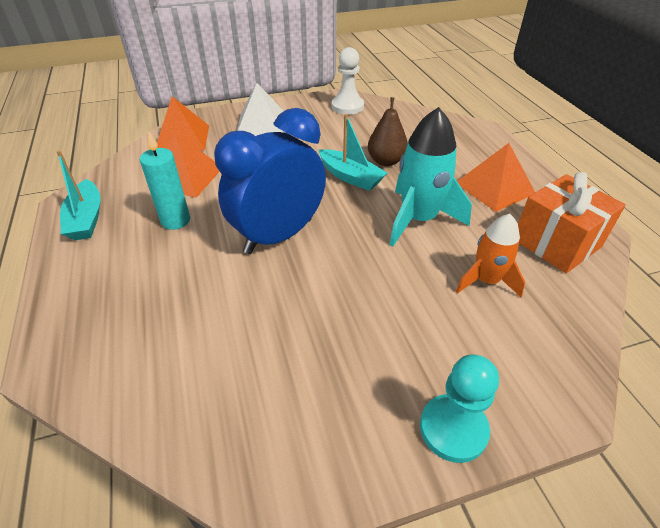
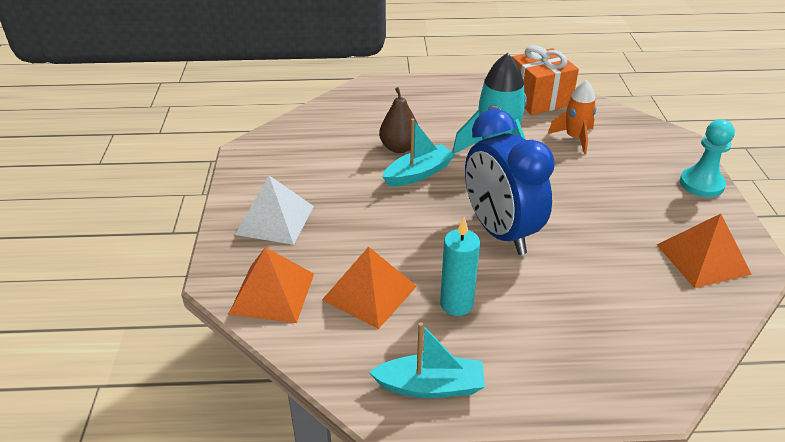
camera: 75 degrees left, 5 degrees down
(347, 106) = (273, 150): white pawn -> none
(495, 188) = (464, 104): orange pyramid -> orange pyramid (703, 259)

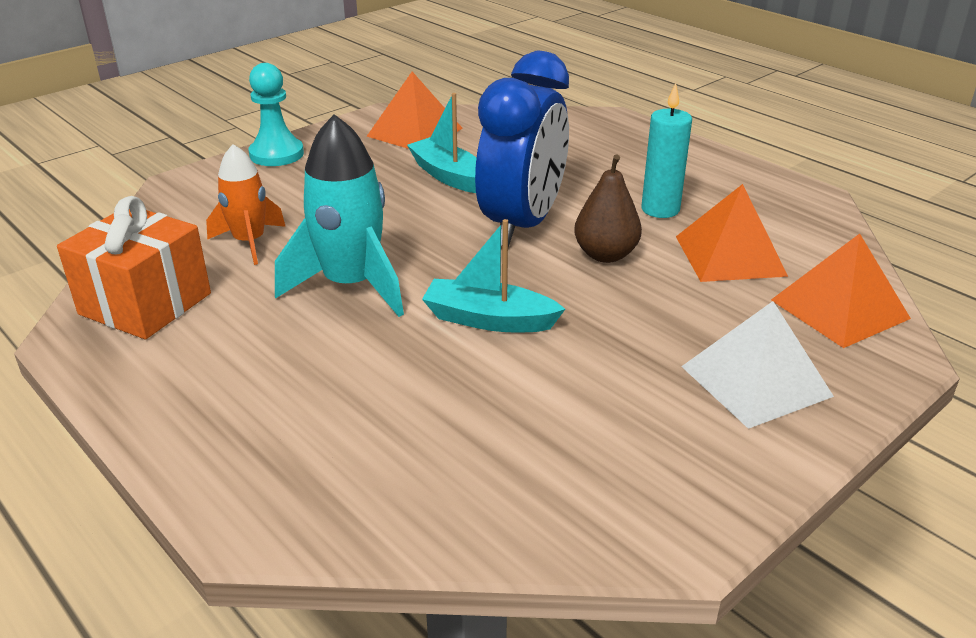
camera: 130 degrees left, 5 degrees down
(399, 148) = (447, 366): brown pear -> brown pear (605, 255)
(430, 386) = (759, 188): turquoise boat -> turquoise boat (448, 176)

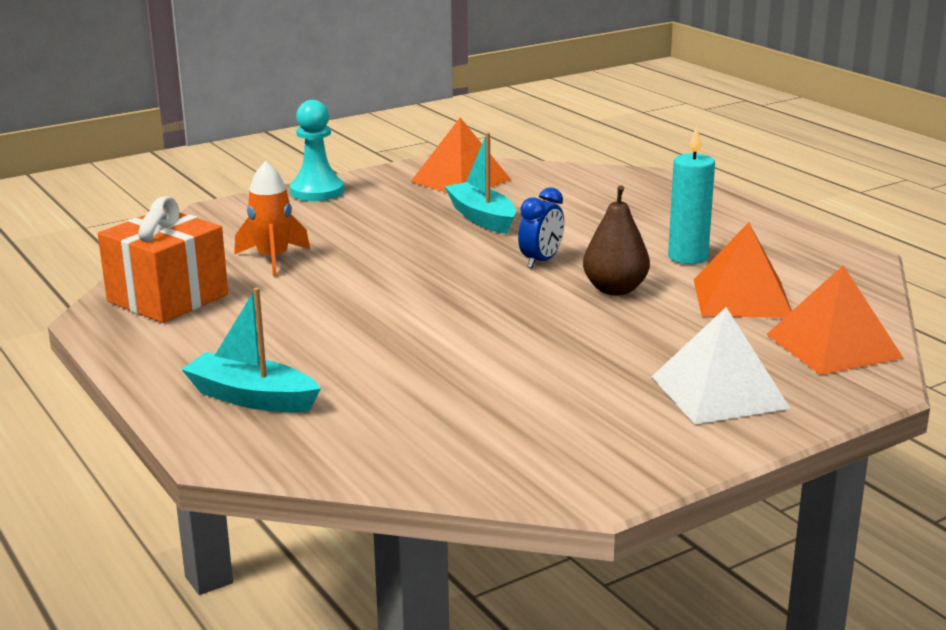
camera: 10 degrees right, 10 degrees down
(351, 285) = (359, 297): turquoise rocket -> none
(489, 320) = (481, 330): turquoise boat -> turquoise boat (252, 398)
(522, 225) = (541, 261): blue clock -> blue clock, size x0.44

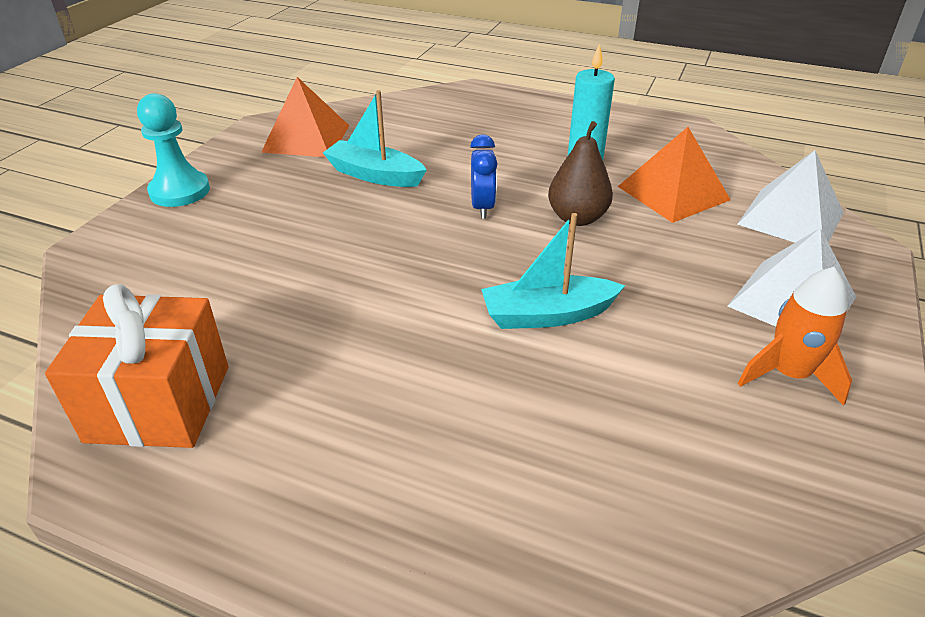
camera: 35 degrees left, 15 degrees up
(252, 398) = (428, 521): turquoise boat -> turquoise boat (547, 315)
(273, 259) = (226, 296): orange rocket -> orange rocket (788, 374)
(833, 346) = (791, 218): orange pyramid -> white pyramid

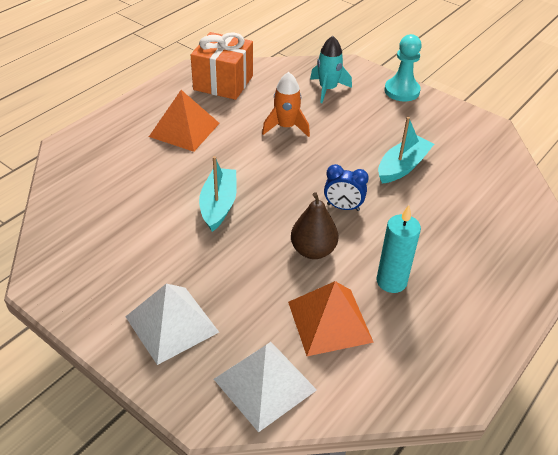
camera: 105 degrees right, 5 degrees up
(179, 260) = (327, 89): none -> turquoise rocket
(306, 138) = (466, 143): orange pyramid -> orange pyramid (184, 129)
(788, 374) = (117, 286): orange rocket -> orange rocket (286, 127)

